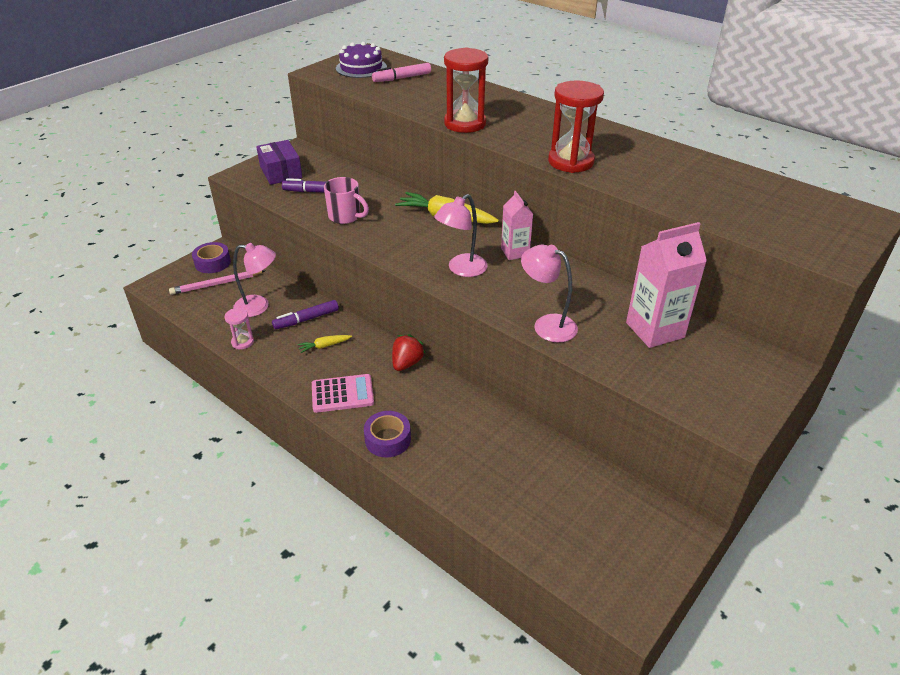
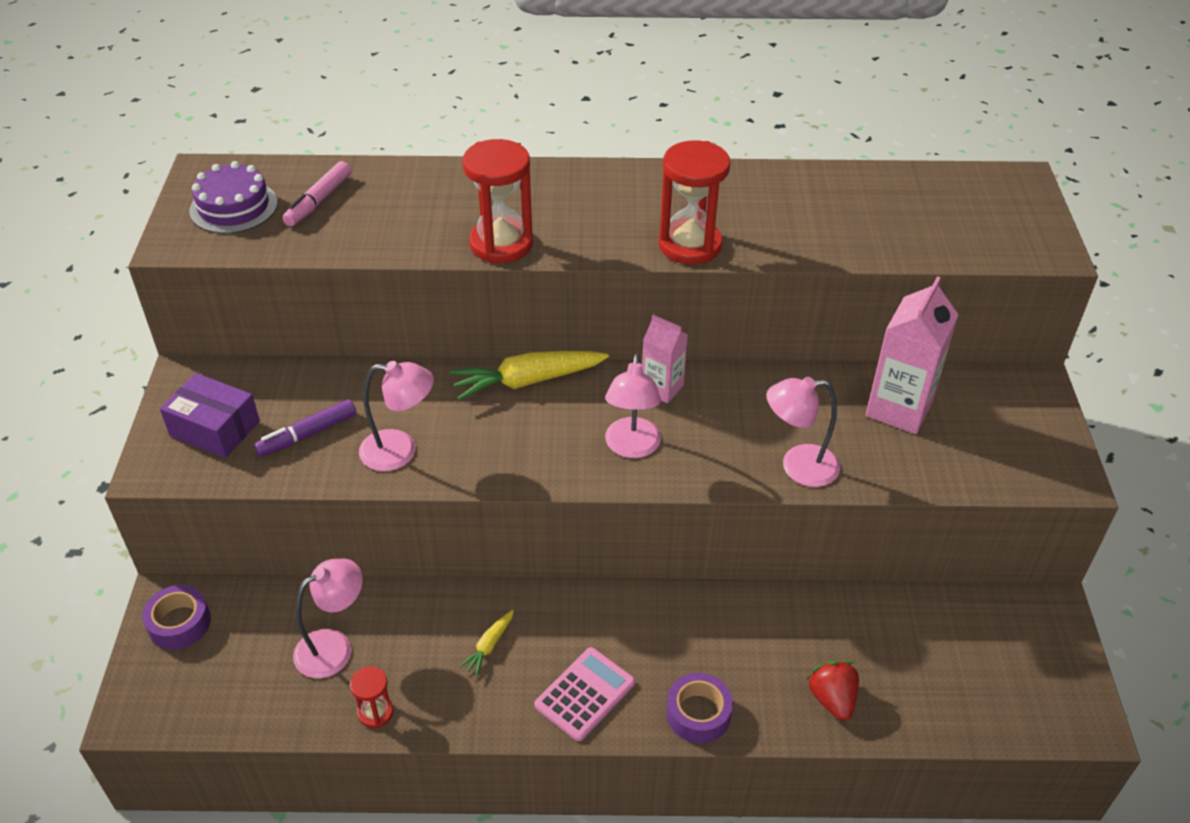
camera: 40 degrees left, 5 degrees up
(216, 284) = (228, 653): pink pencil -> none
(242, 342) = (375, 712): pink hourglass -> red hourglass
(306, 319) = (422, 624): purple marker -> none
(346, 217) = (400, 451): pink mug -> pink lamp
(407, 363) = (612, 603): red strawberry -> red strawberry (832, 699)

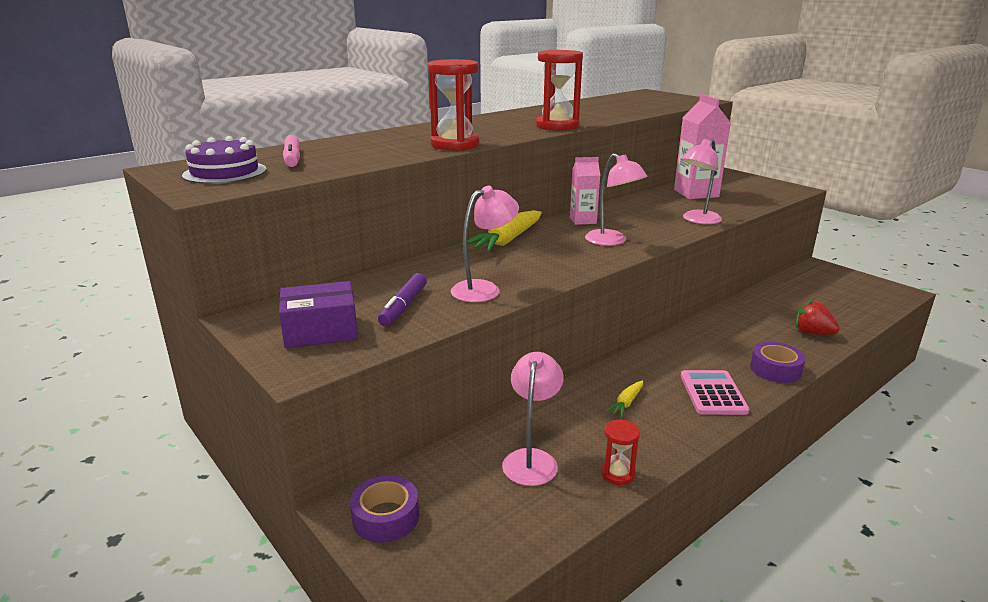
camera: 40 degrees left, 20 degrees down
(489, 646) = (626, 403): yellow carrot -> yellow carrot turned 45 degrees clockwise

